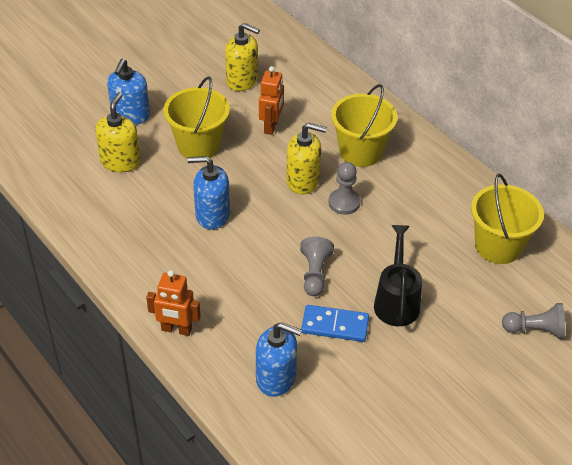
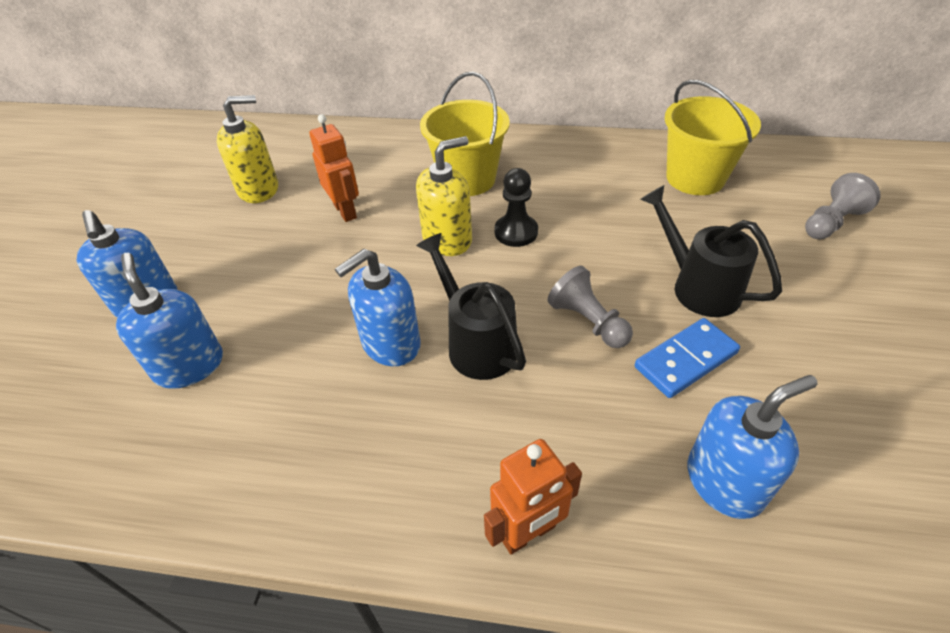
camera: 40 degrees left, 0 degrees up
(120, 161) = (189, 366): yellow soap dispenser -> blue soap dispenser
(199, 145) = (281, 280): yellow bucket -> none
(250, 243) = (476, 343): none -> black watering can
(344, 203) = (516, 232): grey pawn -> black pawn

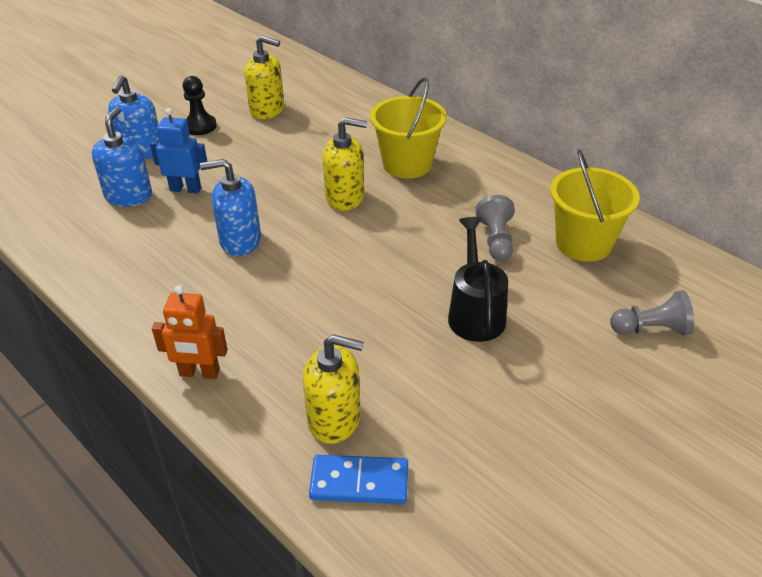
camera: 35 degrees right, 5 degrees down
(257, 319) = (185, 189): none -> blue robot
(345, 211) = (303, 148): orange robot -> none
(476, 343) = (288, 267): black watering can -> none
(516, 232) = (395, 215): black pawn -> black pawn (200, 126)
(588, 321) = (370, 292): grey pawn -> grey pawn (496, 240)
(686, 360) = (403, 348): blue domino -> blue domino (359, 482)
(724, 482) = (334, 419): blue soap dispenser -> yellow soap dispenser

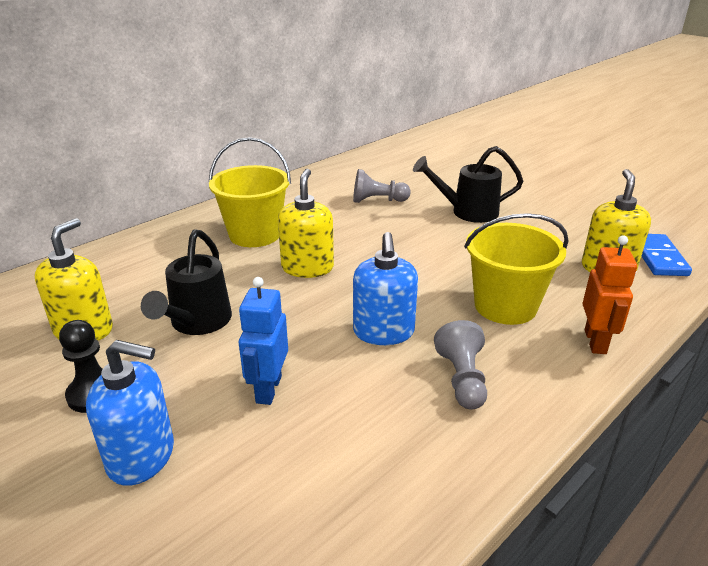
camera: 90 degrees left, 10 degrees down
(129, 196) = (275, 450): blue soap dispenser -> none
(268, 152) = (197, 323): none -> black watering can
(583, 243) = (380, 172): yellow bucket -> yellow bucket (505, 306)
(651, 329) = (467, 162): grey pawn -> grey pawn (462, 379)

